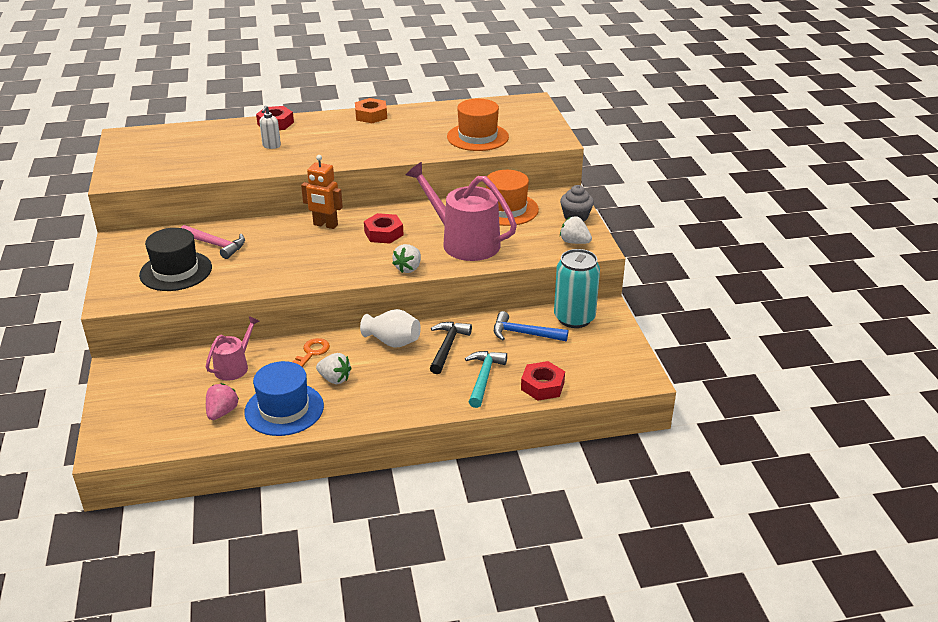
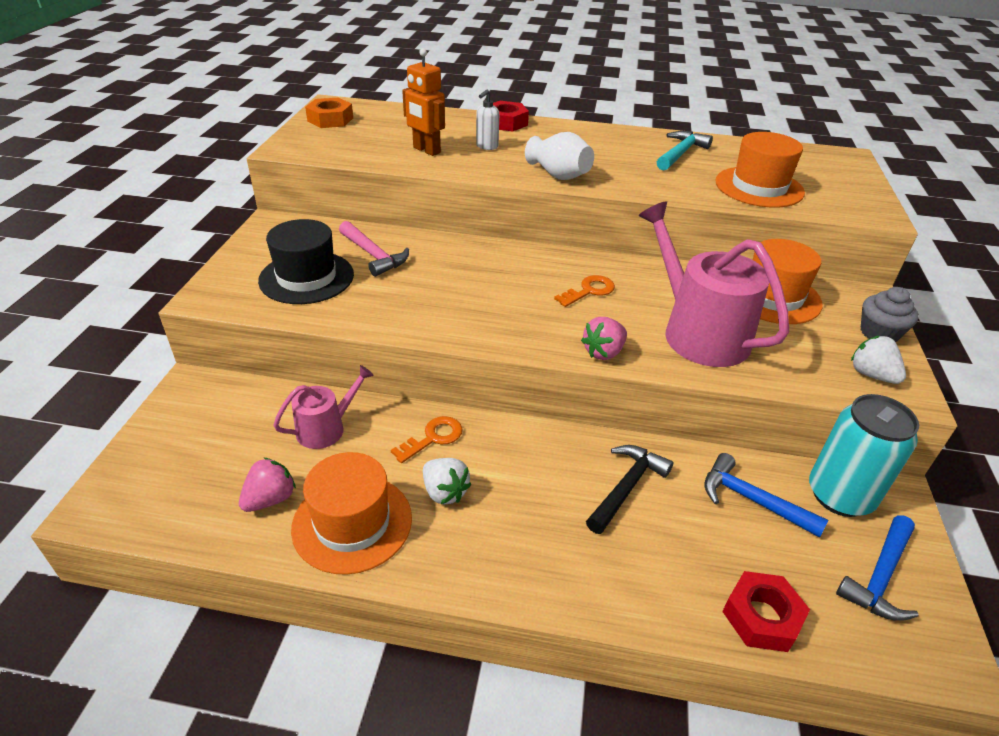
camera: 20 degrees right, 5 degrees up
(284, 409) = (352, 523): blue hat -> orange hat
(325, 225) = (518, 261): orange robot -> orange robot (426, 150)
(371, 115) = (625, 135): orange nut -> orange nut (330, 119)
(384, 233) = (589, 291): red nut -> orange key
(392, 342) = (550, 454): white vase -> white vase (558, 175)
(408, 268) = (603, 352): white strawberry -> pink strawberry
(483, 378) = (666, 566): turquoise hammer -> turquoise hammer (680, 153)
(602, 351) = (880, 576): none -> blue hammer

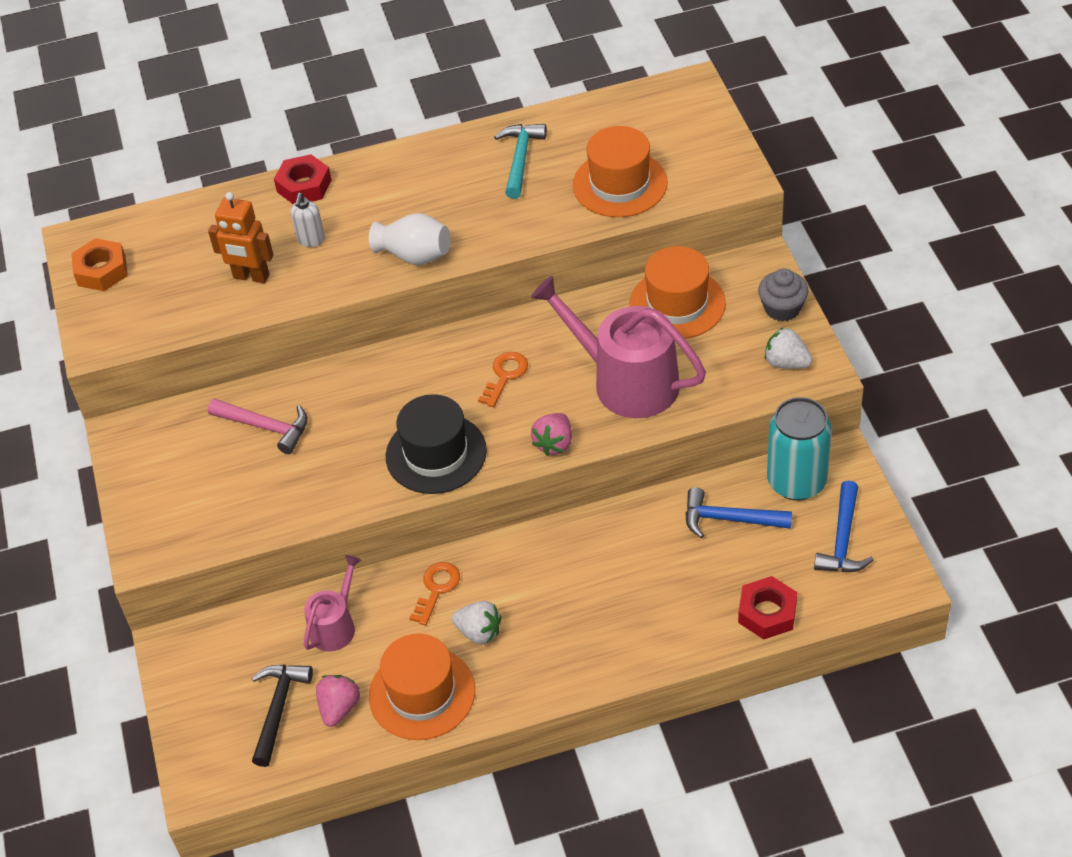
camera: 20 degrees left, 10 degrees up
(306, 277) = (222, 486): black hat -> black hat (436, 453)
(626, 487) = (625, 556): black hammer -> black hammer (278, 709)

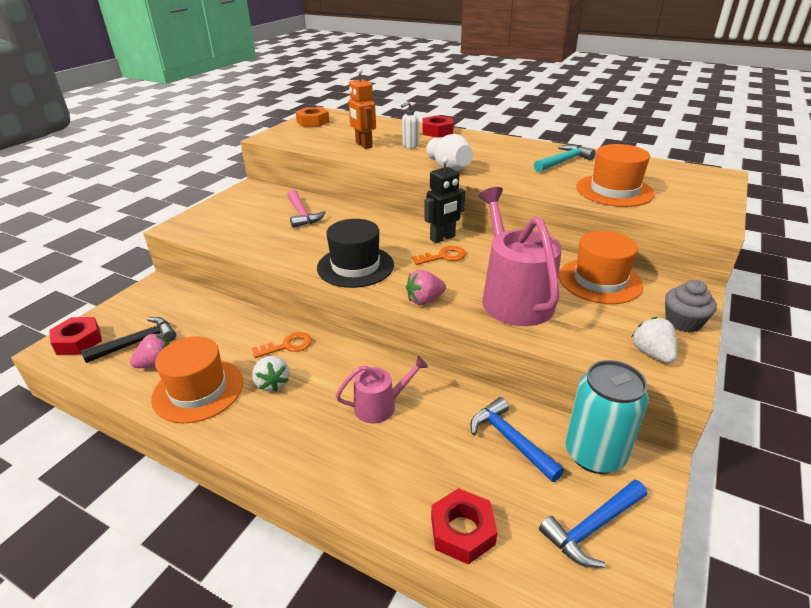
camera: 40 degrees right, 15 degrees down
(211, 760) = (78, 341): none -> red nut
(335, 626) = (220, 326): pink watering can -> pink watering can (380, 406)
(472, 350) = (442, 238): none -> black robot

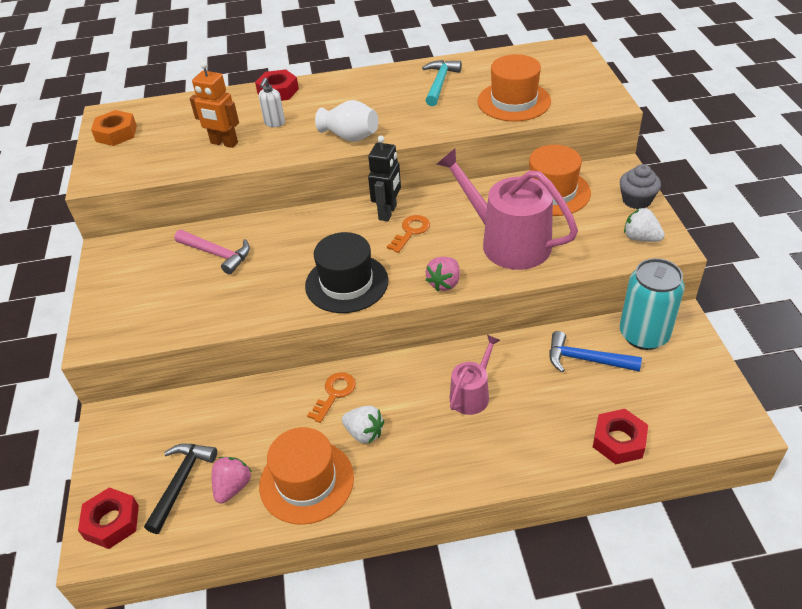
camera: 35 degrees left, 10 degrees up
(593, 527) = (685, 384): blue hammer -> none

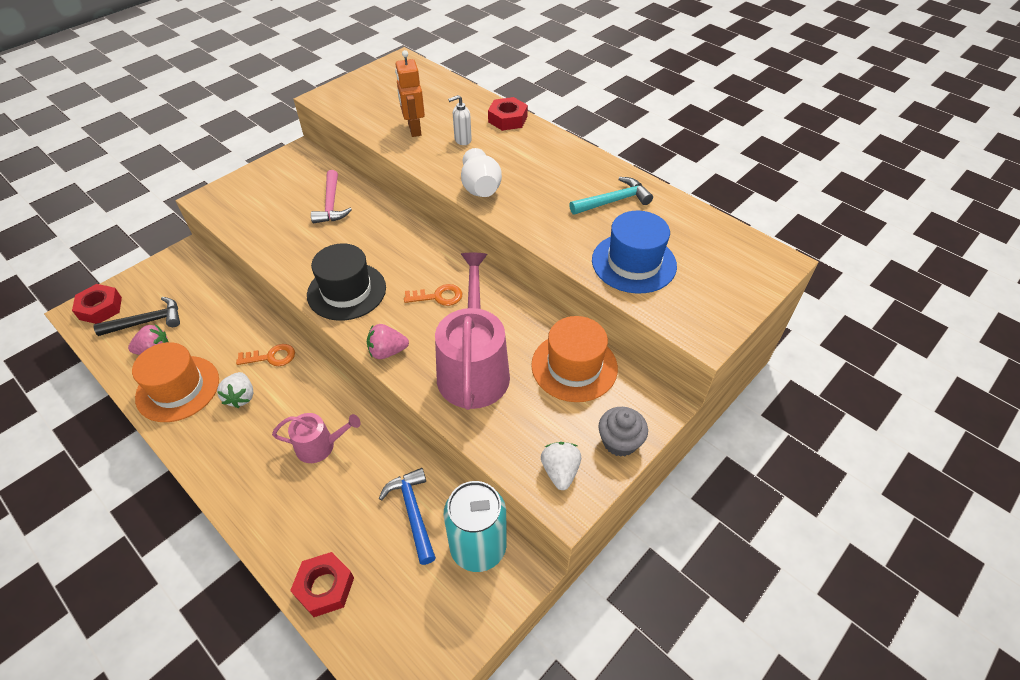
camera: 50 degrees right, 5 degrees up
(116, 133) = (383, 77): orange nut -> none
(388, 212) = (452, 270): black robot -> none
(514, 101) = (633, 263): orange hat -> blue hat

